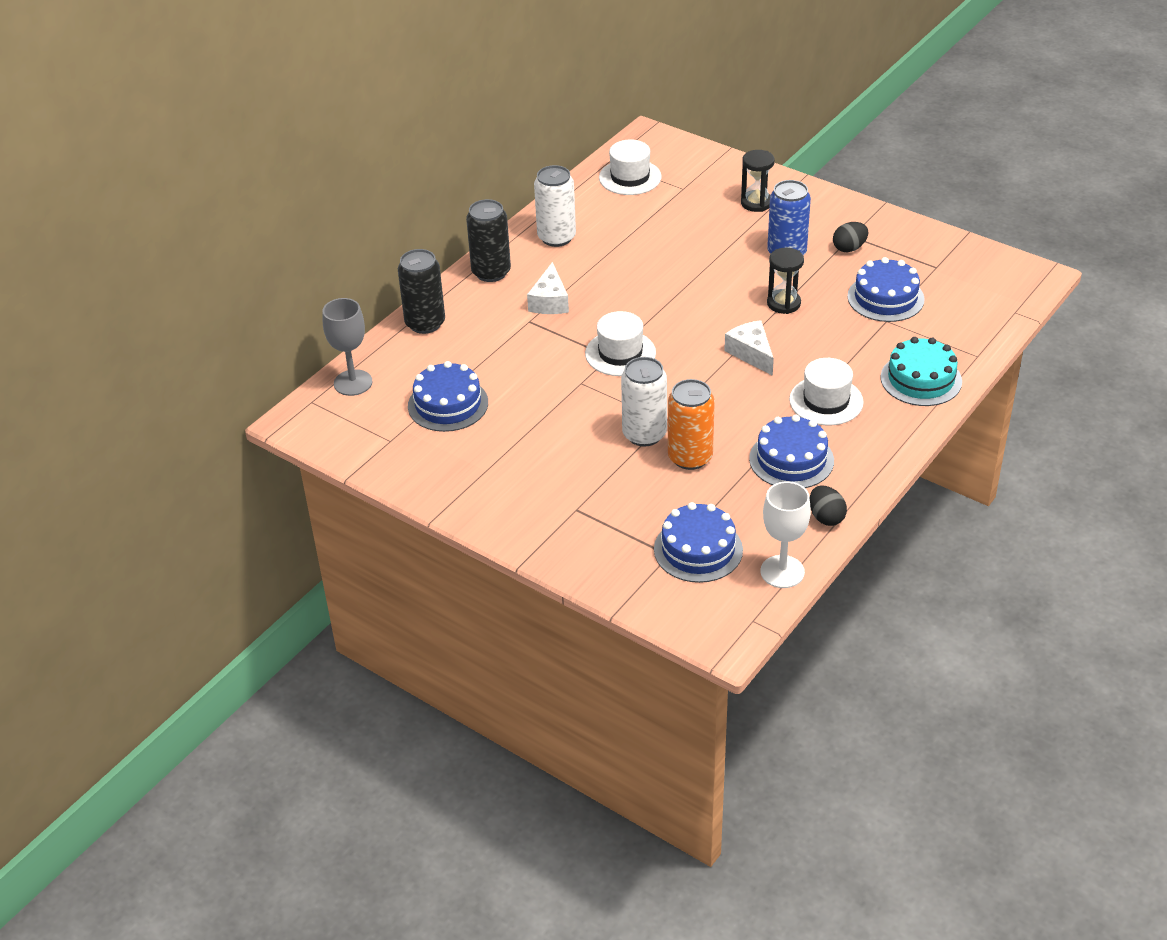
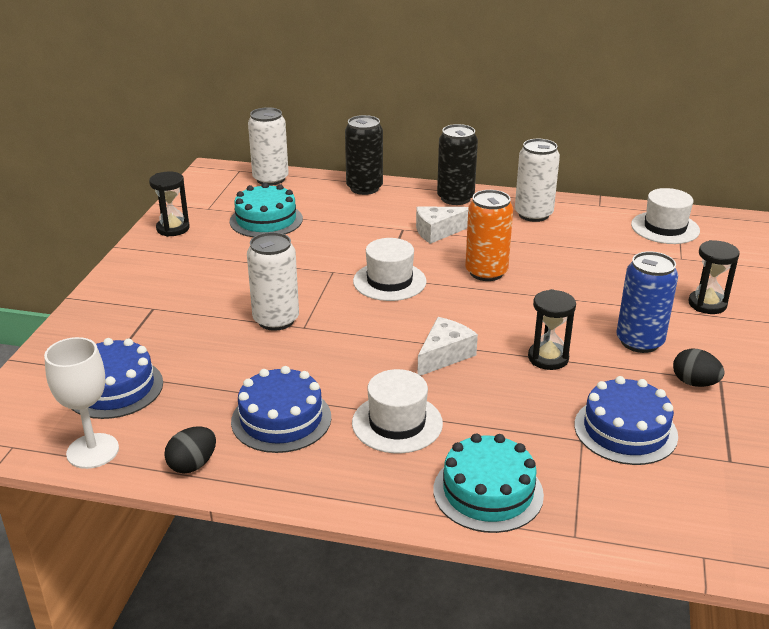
camera: 65 degrees right, 10 degrees down
(353, 383) = (270, 179): grey goblet -> white can
(420, 473) = (173, 228): none -> black hourglass
(448, 404) = (266, 220): blue cake -> turquoise cake
(690, 457) = (254, 353): orange can -> orange can (486, 272)

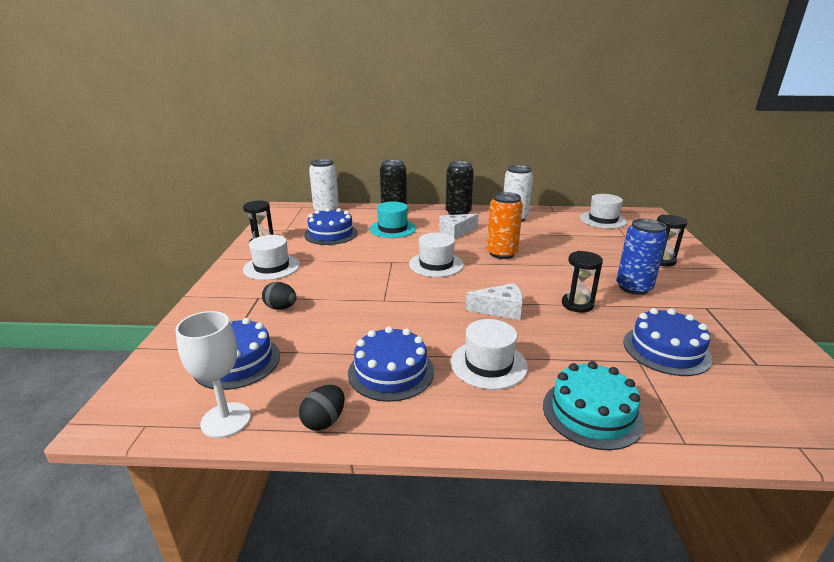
camera: 10 degrees left, 5 degrees down
(177, 266) = (271, 267): none -> white hat
(266, 220) = (331, 234): turquoise cake -> blue cake
(276, 320) = (360, 297): white can -> none
(352, 218) = (392, 229): none -> turquoise hat
(444, 355) = (500, 310): white cheese -> white cheese turned 60 degrees clockwise
(694, 383) = (690, 311): black egg -> black egg (281, 308)

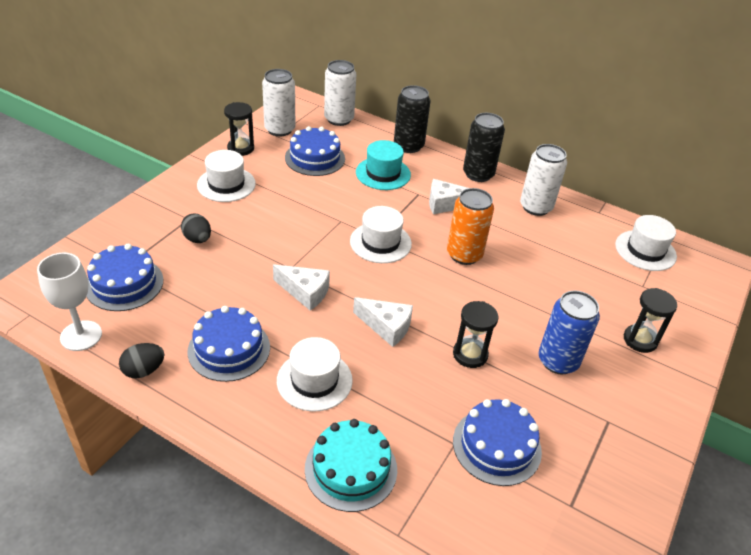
camera: 25 degrees right, 15 degrees up
(284, 226) = (280, 129): none -> white can
(413, 311) = (305, 292): none -> white cheese

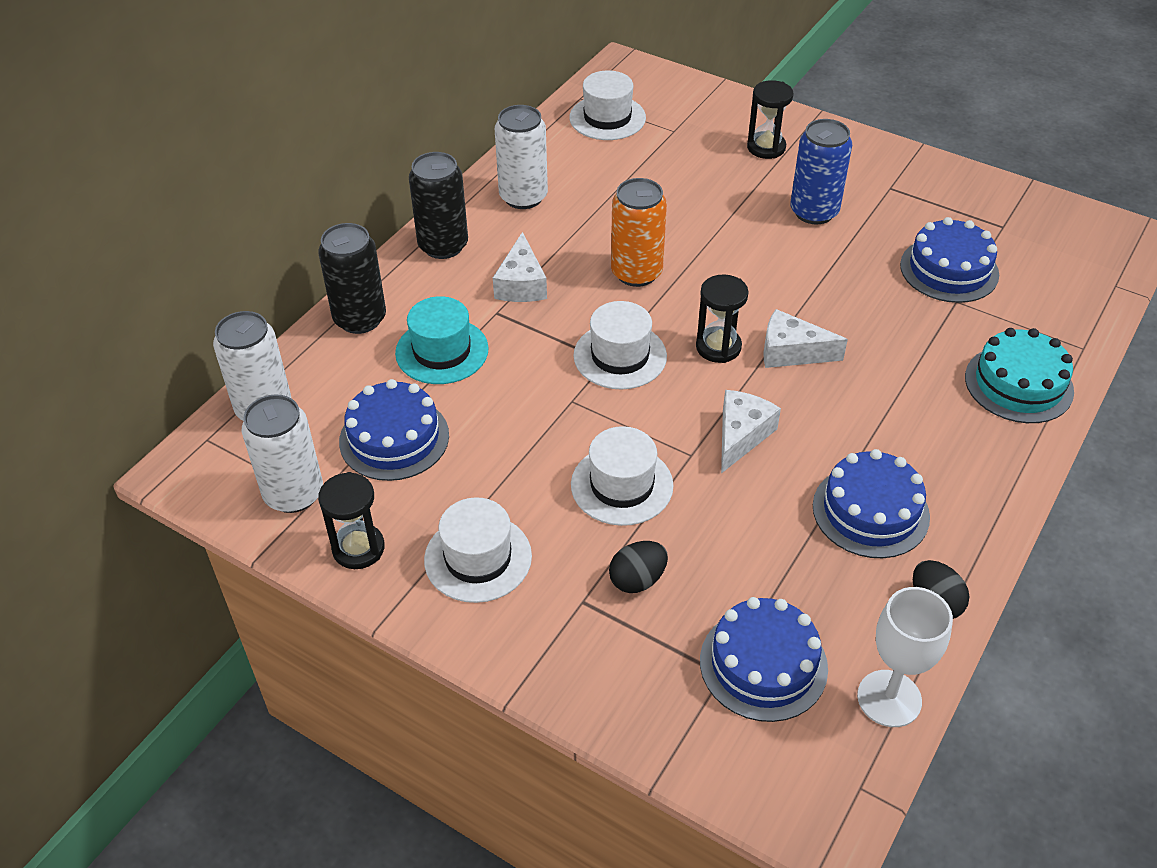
camera: 85 degrees left, 5 degrees up
(314, 380) = (901, 419): white hat -> white hat (622, 485)
(386, 327) = (791, 352): white cheese -> white cheese turned 105 degrees counterclockwise
(470, 354) = (821, 280): black hourglass -> black hourglass (718, 347)

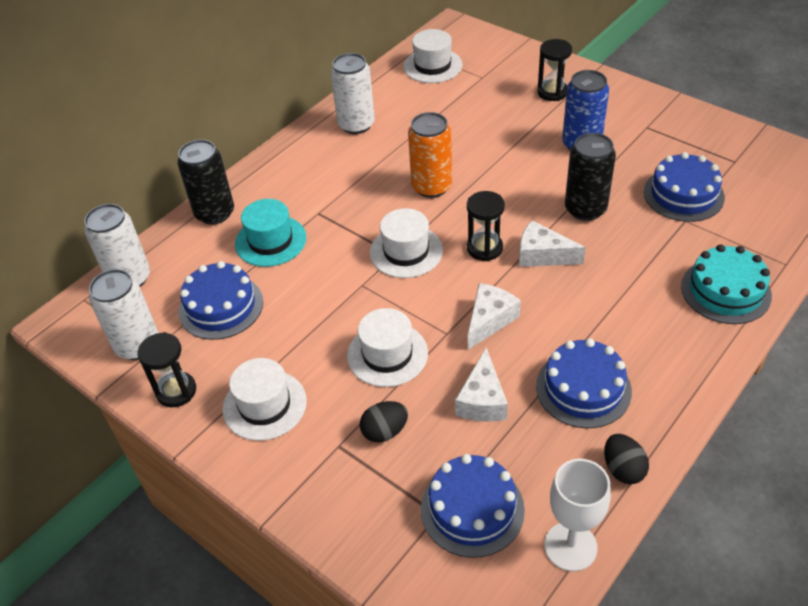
camera: 10 degrees right, 0 degrees up
(443, 246) = (288, 160): black can -> black can (585, 209)
(521, 284) = (341, 192): white cheese -> white cheese (482, 400)

